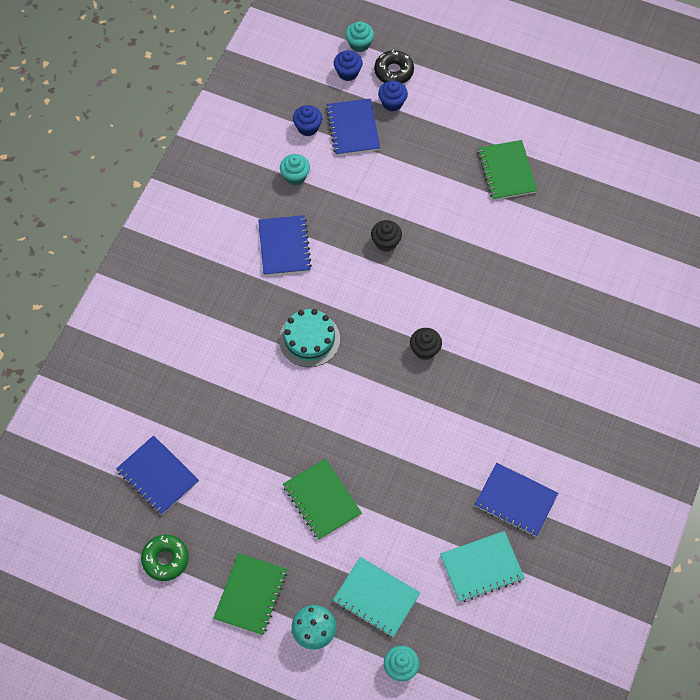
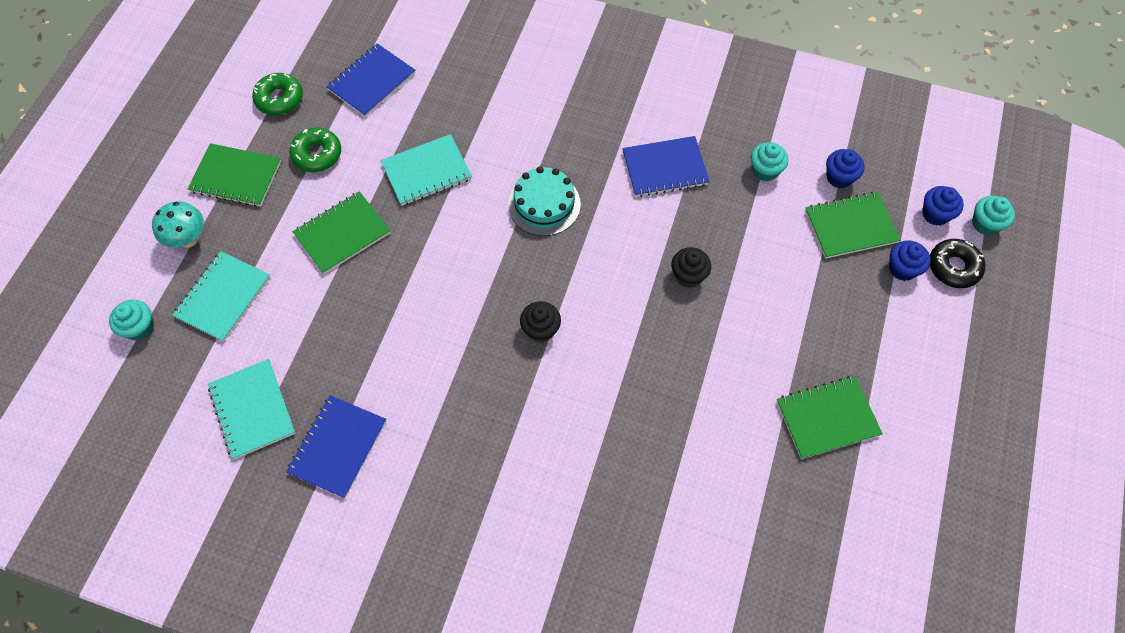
camera: 85 degrees right, 0 degrees up
(235, 523) = (317, 154): none -> green donut
(265, 430) = (426, 171): none -> turquoise notebook
(353, 128) = (850, 226): blue notebook -> green notebook

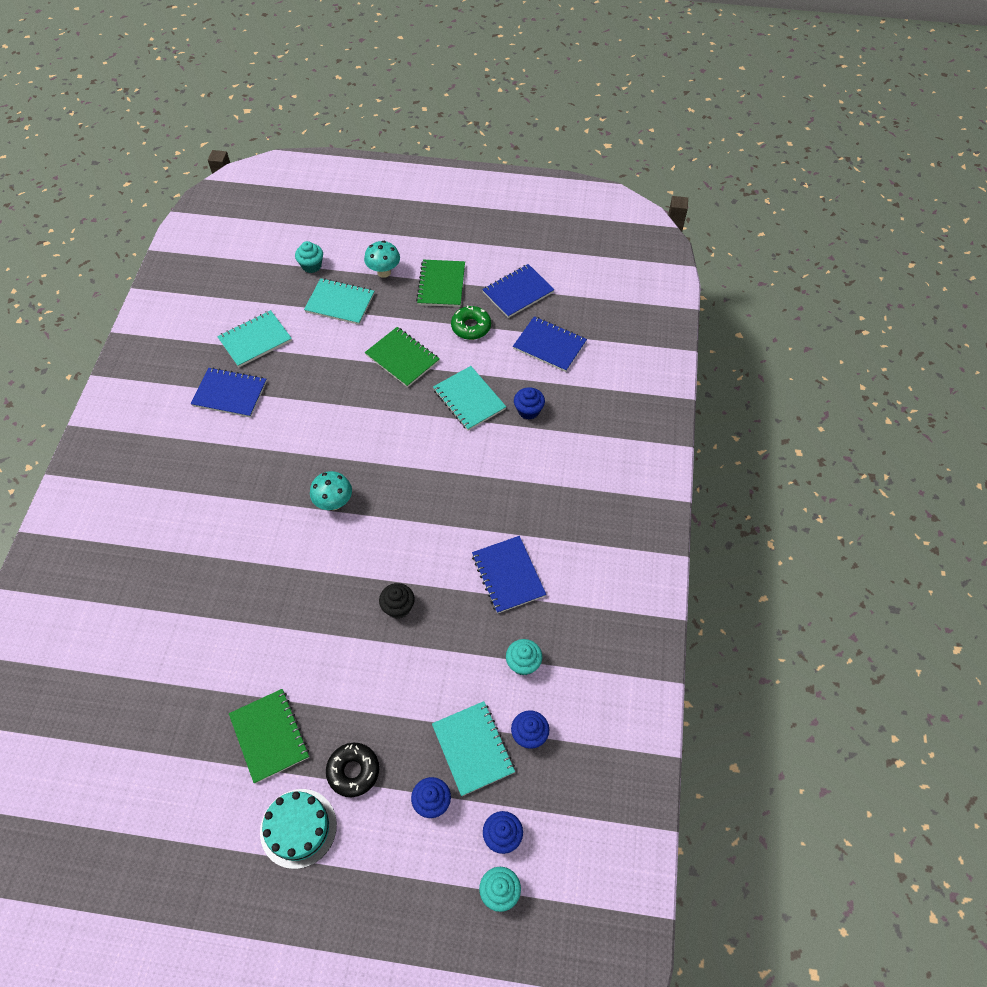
camera: 80 degrees right, 5 degrees down
(279, 99) = (518, 292): green donut -> blue notebook
(459, 116) = (528, 411): none -> blue cupcake
(540, 329) = (334, 503): black cupcake -> turquoise mushroom
(544, 204) = (452, 487): turquoise cake -> turquoise cake (298, 828)
(850, 226) = (473, 748): green notebook -> turquoise notebook
(953, 267) = (441, 855): black donut -> black donut (353, 771)

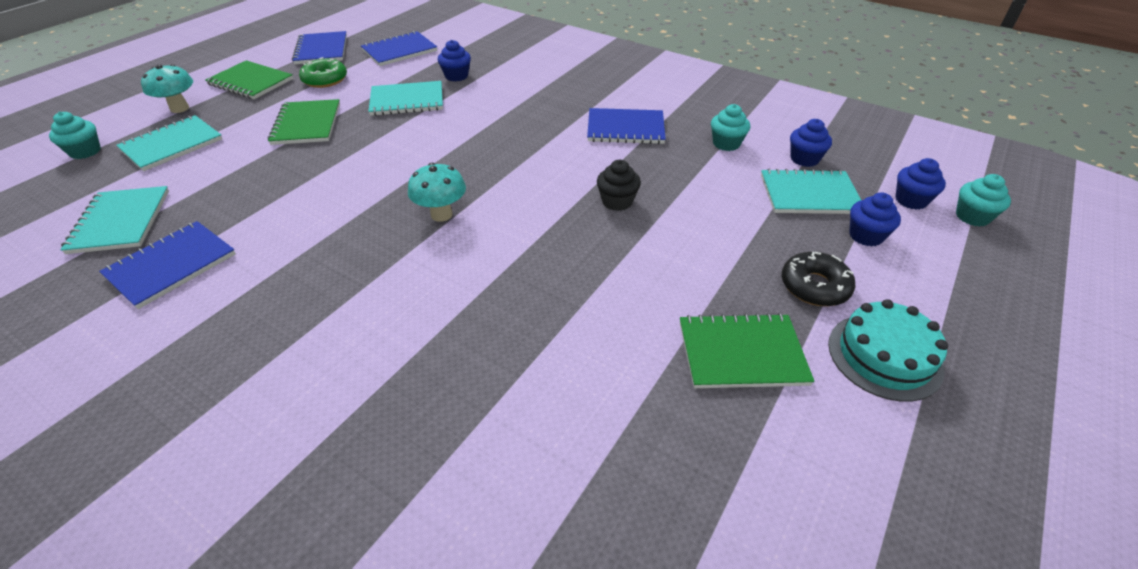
camera: 65 degrees left, 15 degrees down
(402, 358) = (306, 124): green notebook -> green notebook turned 75 degrees counterclockwise

